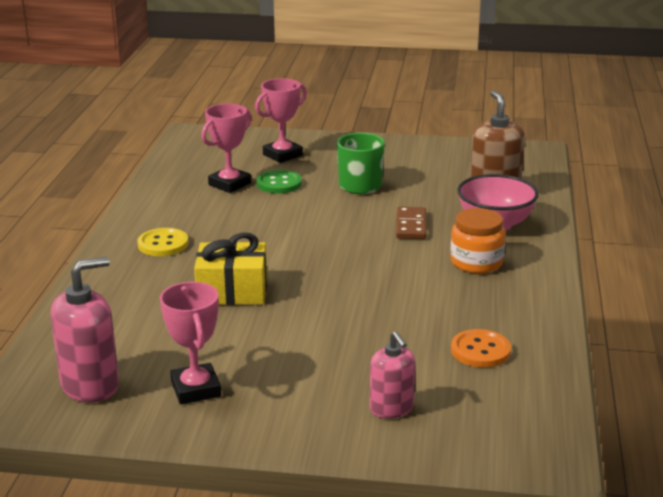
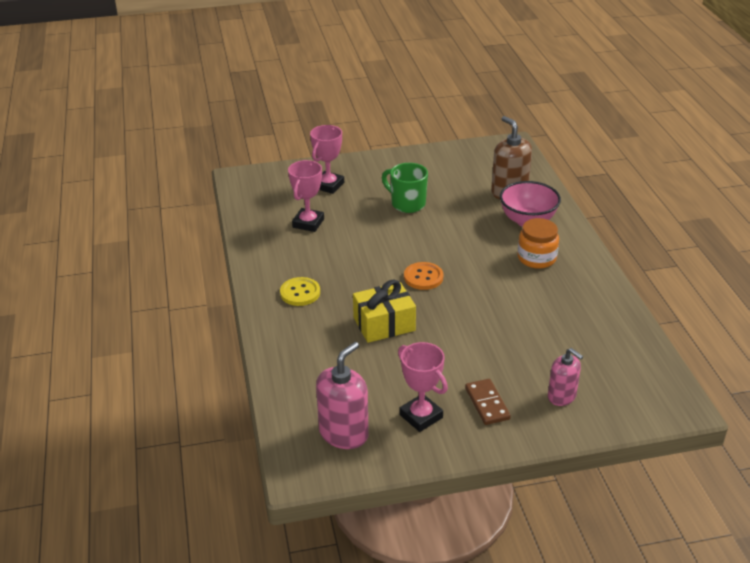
camera: 20 degrees left, 10 degrees up
(279, 183) = (346, 215): green button -> none
(411, 226) = (470, 234): brown domino -> brown domino (487, 403)
(480, 350) = (587, 334): orange button -> orange button (423, 277)

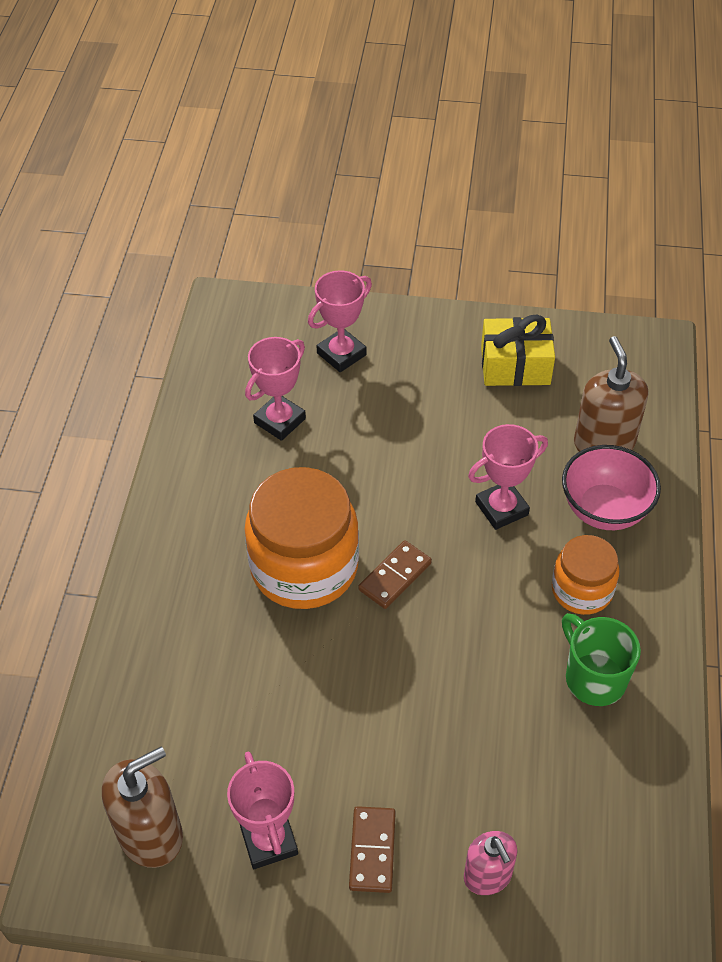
camera: 20 degrees right, 15 degrees up
(300, 293) = (209, 552): yellow button -> none
(344, 433) = (151, 834): pink soap dispenser -> brown soap dispenser
(365, 285) = (304, 566): none -> orange jar
(384, 324) = (297, 649): yellow gift -> yellow gift (515, 366)
(407, 204) = (438, 423): green mug -> green mug (593, 678)
(423, 277) = (395, 576): orange button -> brown domino
(468, 233) = (501, 508): none -> pink trophy

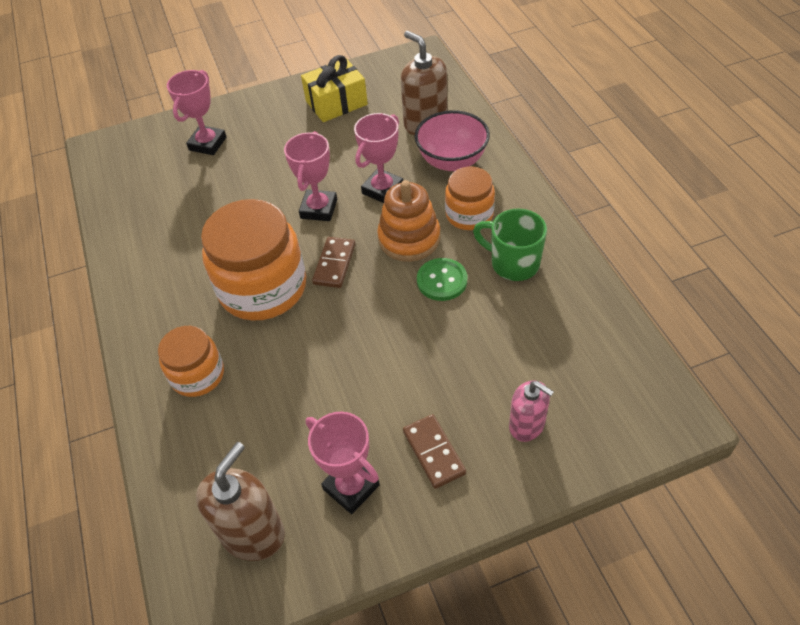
camera: 25 degrees left, 0 degrees up
(187, 634) = (198, 375): none -> orange jar
(280, 421) = (186, 203): pink trophy -> pink trophy (319, 209)
(495, 586) = (409, 238): none -> orange stacking toy
(500, 657) = (442, 281): none -> green button

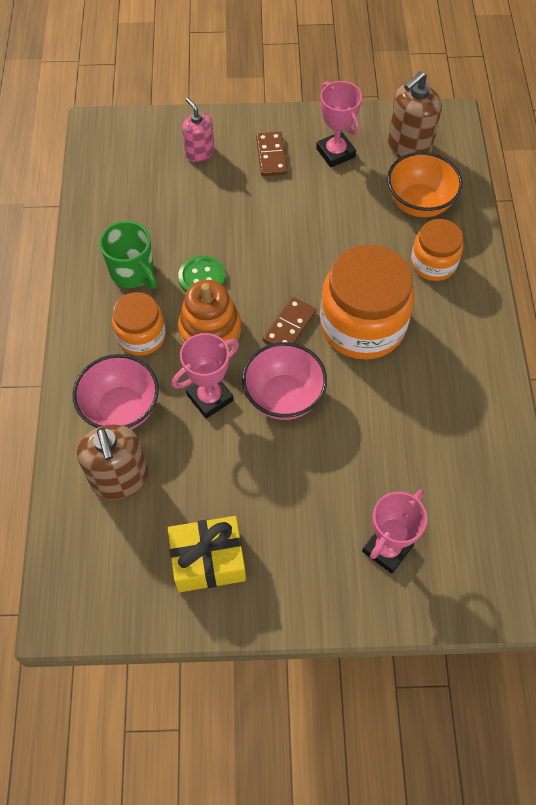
camera: 165 degrees left, 10 degrees up
(224, 447) = (419, 203): none -> orange bowl
(319, 209) = (283, 397): pink trophy -> pink bowl

